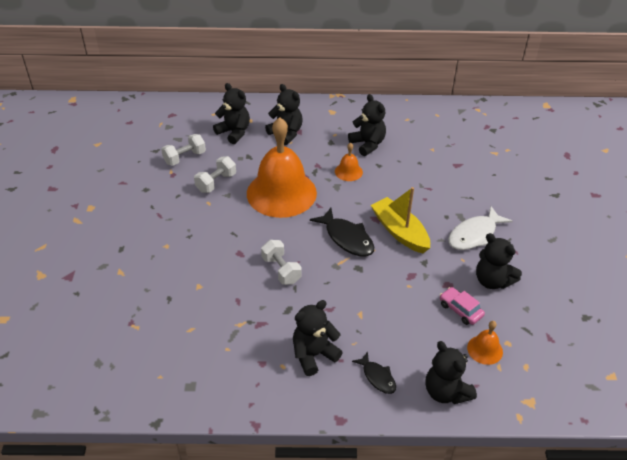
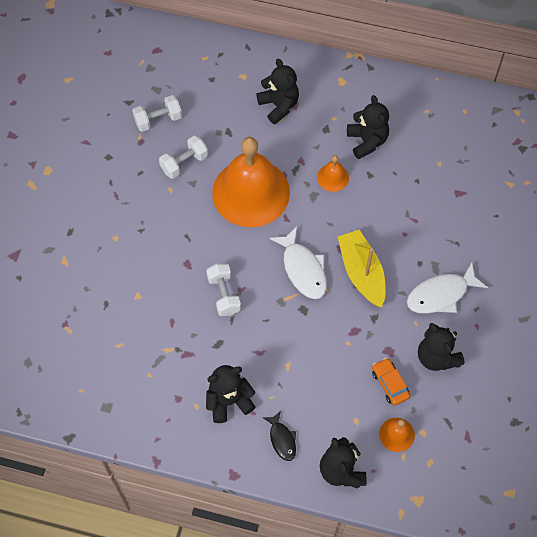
camera: 15 degrees right, 20 degrees up
(234, 132) = (221, 92): black teddy bear -> none
(347, 238) = (303, 269): black fish -> white fish
(460, 310) = (390, 384): pink car -> orange car

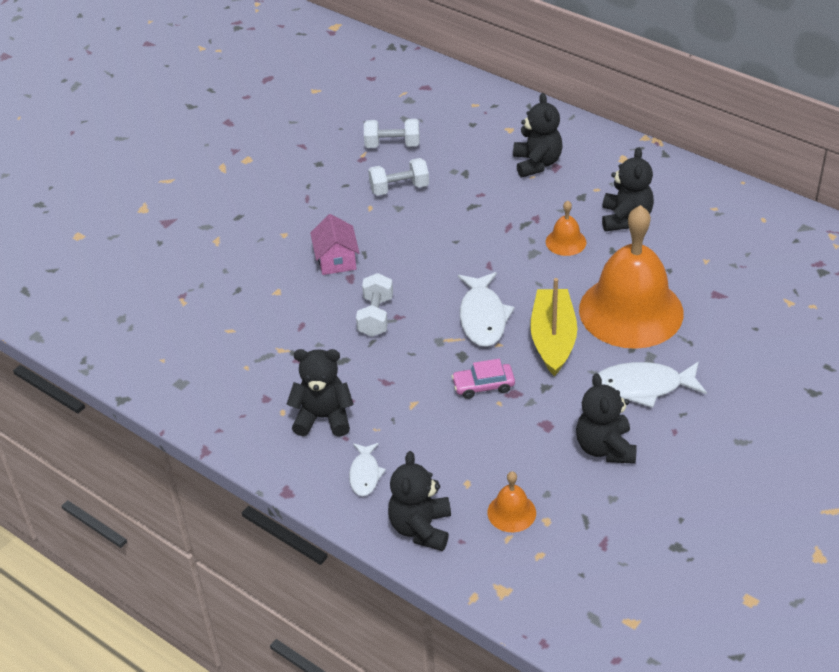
camera: 25 degrees right, 20 degrees down
(169, 250) = (336, 260): none -> pink house
(251, 192) = (460, 232): orange bell -> orange bell (631, 311)
(282, 439) = (365, 474): black fish -> white fish
(330, 332) = (483, 386): none -> pink car
(390, 384) = (530, 458): orange car -> none

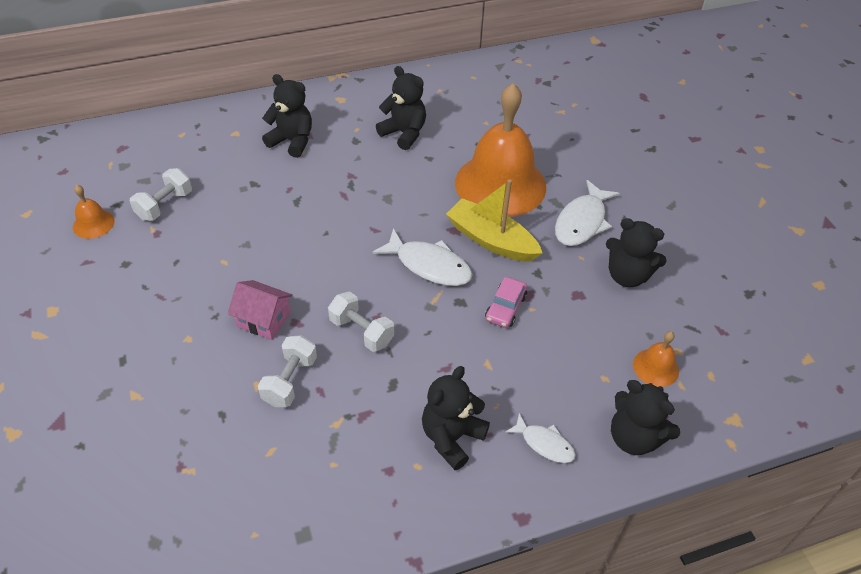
camera: 60 degrees left, 5 degrees up
(399, 188) = (223, 230): white dumbbell -> white dumbbell (290, 381)
(566, 242) = (394, 175): orange bell -> orange bell (93, 224)

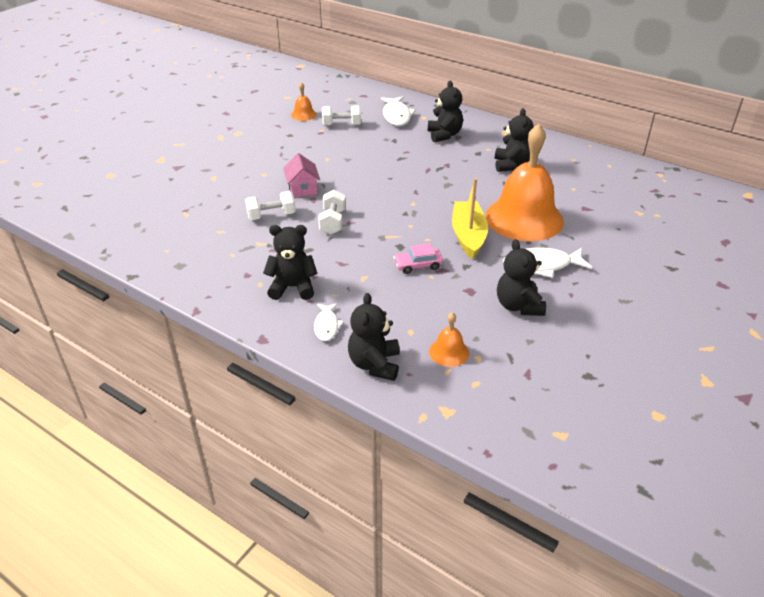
camera: 55 degrees right, 10 degrees down
(429, 265) = (414, 222): white fish -> white fish (396, 116)

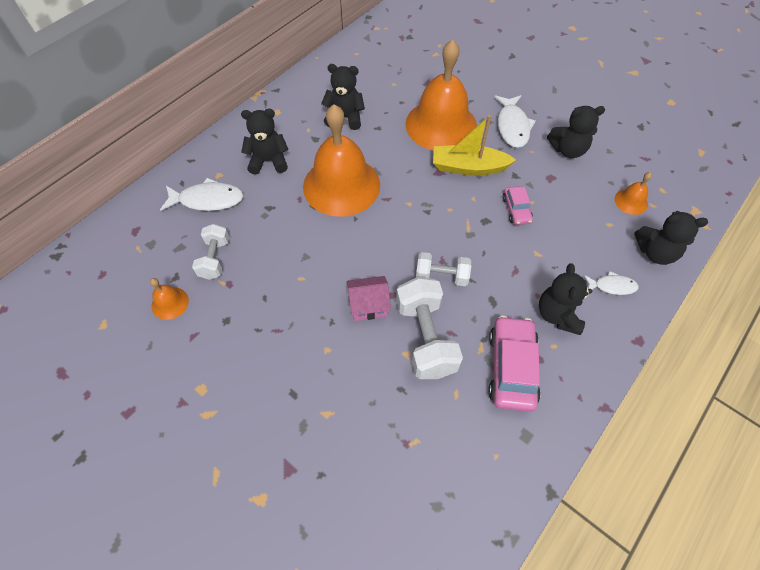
camera: 85 degrees left, 20 degrees up
(240, 259) = (511, 368): none -> pink car
(271, 216) = (425, 338): white dumbbell -> white dumbbell, size x1.66
(426, 169) = (341, 185): none -> orange bell

